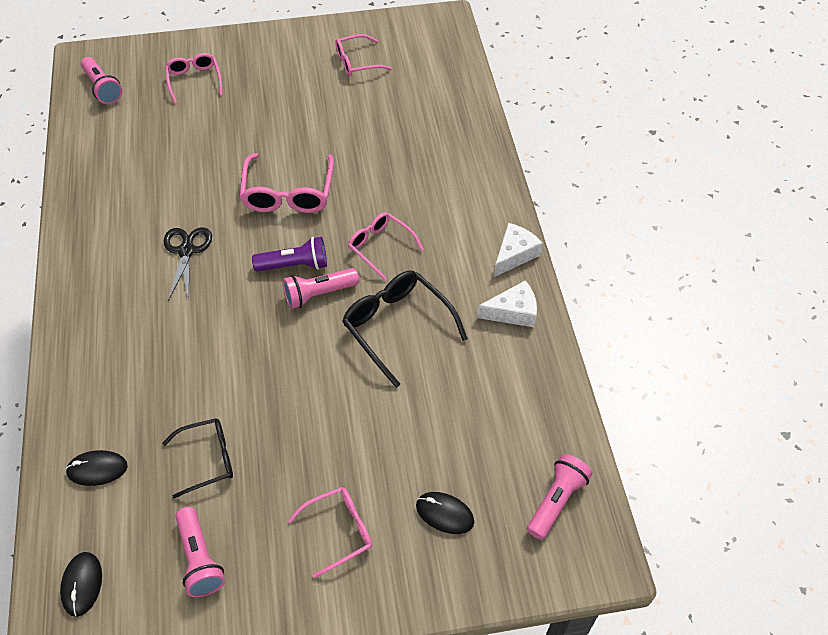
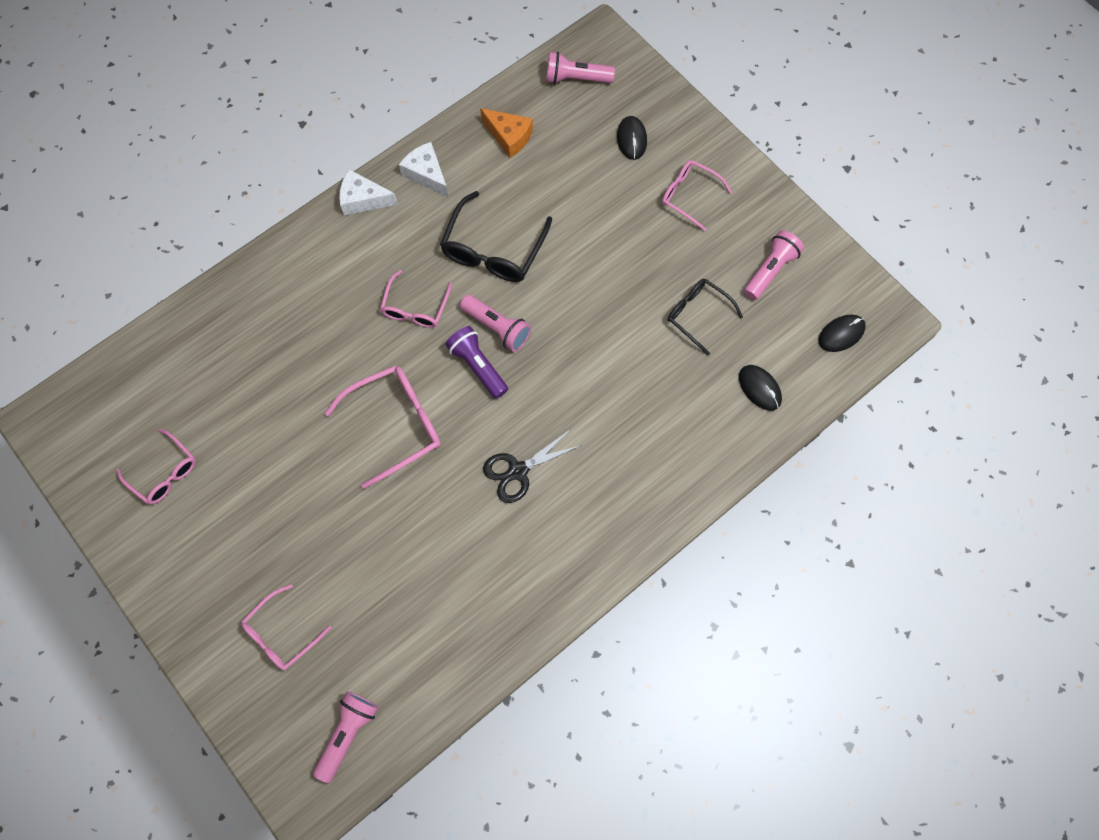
camera: 120 degrees left, 15 degrees up
(516, 399) = (509, 136): none -> orange cheese

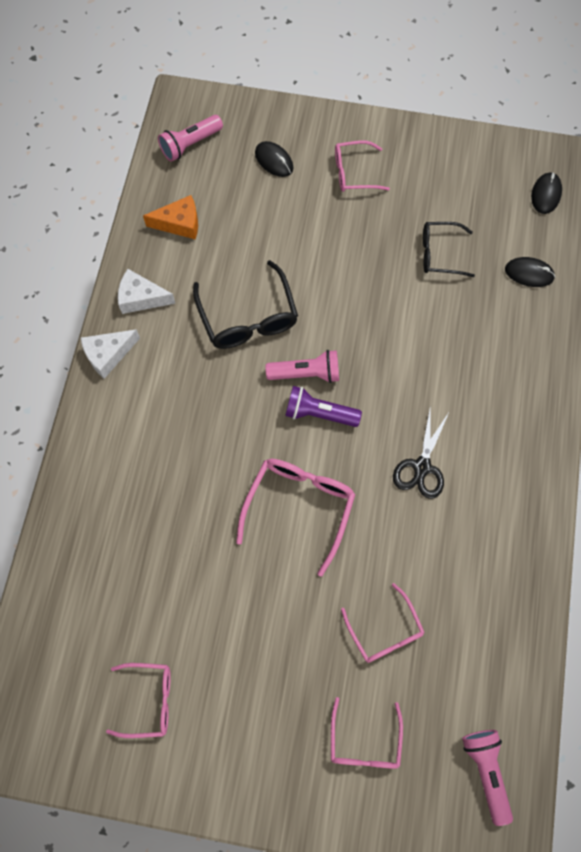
camera: 40 degrees left, 0 degrees up
(415, 307) = (229, 406): pink glasses -> pink glasses (385, 631)
(770, 271) = (459, 185): pink flashlight -> none

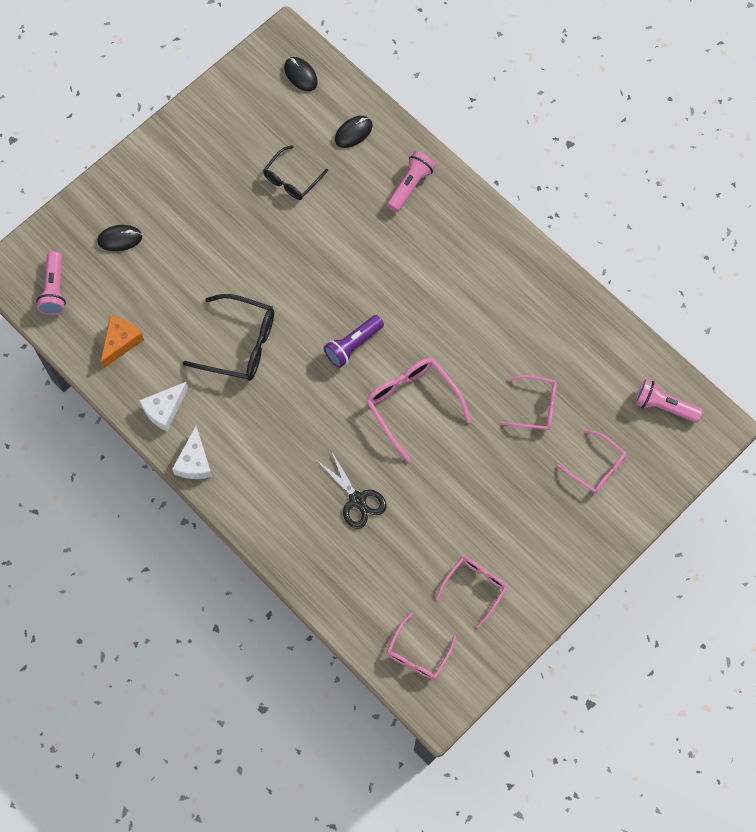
camera: 55 degrees left, 0 degrees up
(306, 373) = (316, 333): pink flashlight -> pink flashlight (410, 186)
(354, 173) = (177, 190): pink glasses -> pink glasses (418, 653)
(422, 467) = (442, 305): black scissors -> black scissors (357, 500)

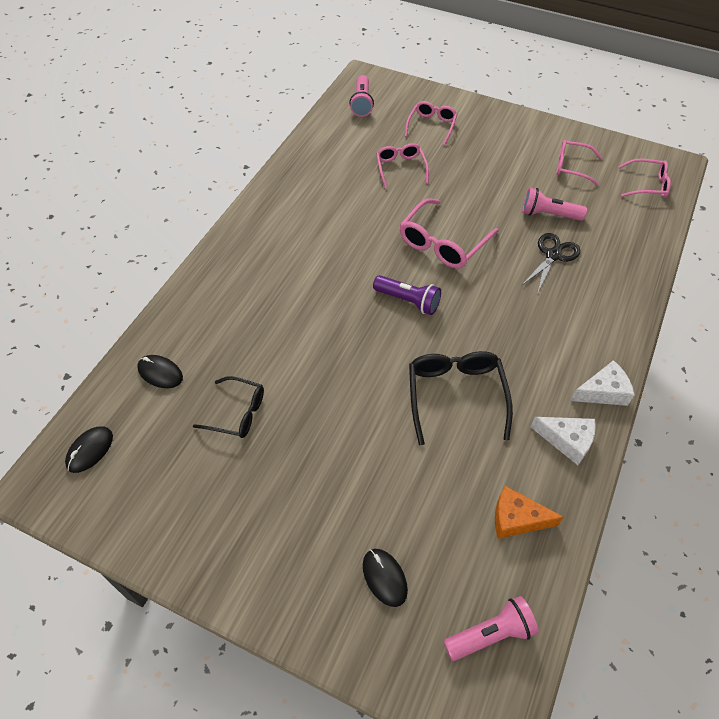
camera: 110 degrees left, 15 degrees down
(410, 186) = (213, 306): pink flashlight -> pink flashlight (549, 214)

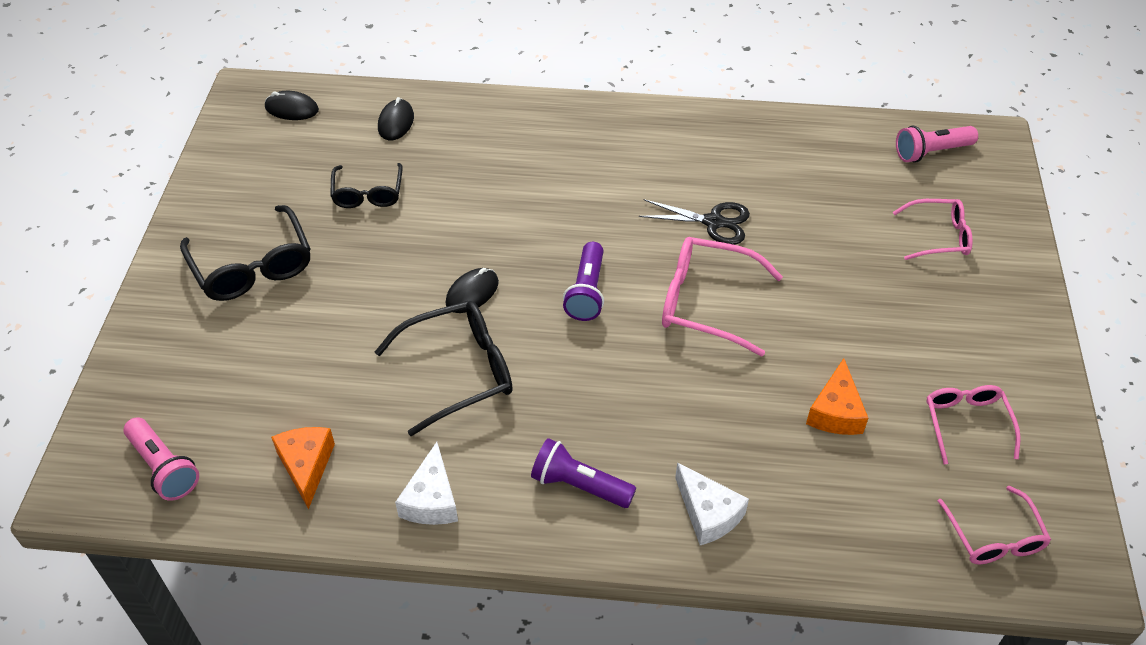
camera: 70 degrees right, 5 degrees down
(283, 521) = (252, 266): none -> black glasses
(384, 577) = (209, 363): black mouse -> black mouse (472, 293)
(400, 168) = (824, 225): pink glasses -> none
(549, 214) = (835, 411): pink flashlight -> orange cheese
(553, 255) = (752, 431): black scissors -> black scissors (713, 222)
(574, 352) = (579, 485): none -> purple flashlight
(603, 392) = (525, 529): white cheese -> white cheese (708, 513)

